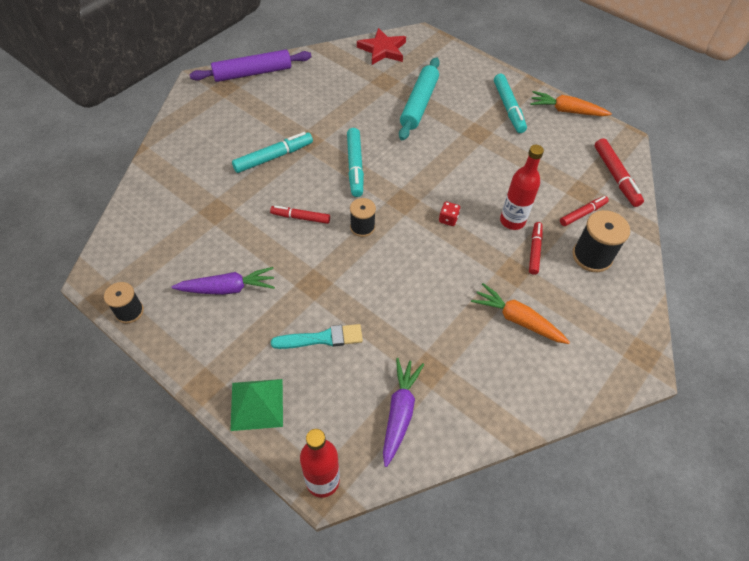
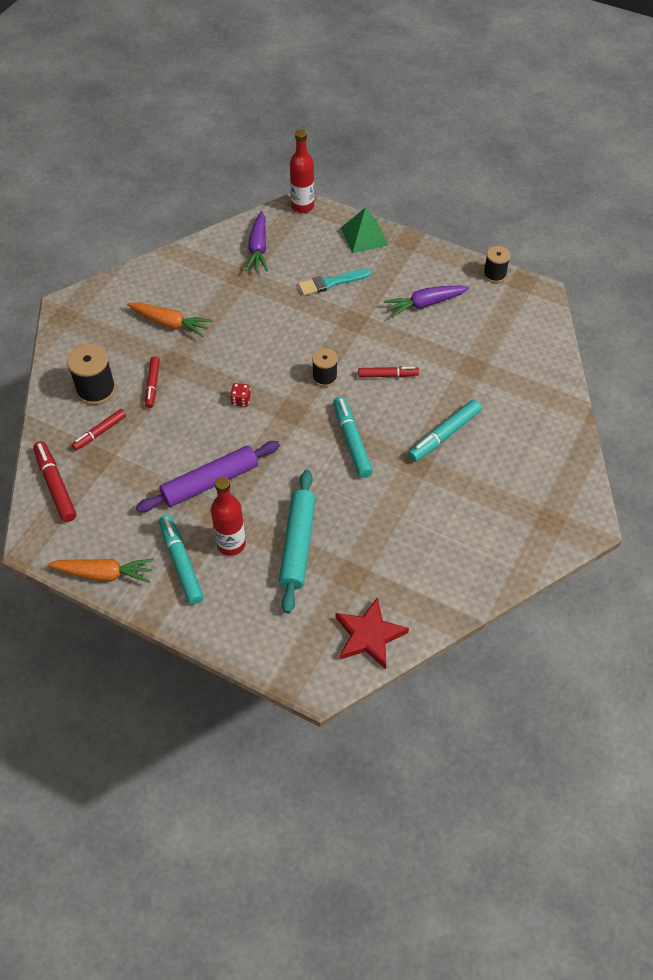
camera: 170 degrees right, 0 degrees up
(253, 73) = (527, 551): purple rolling pin -> purple rolling pin (210, 482)
(512, 221) = (175, 411): red bottle -> red bottle (231, 544)

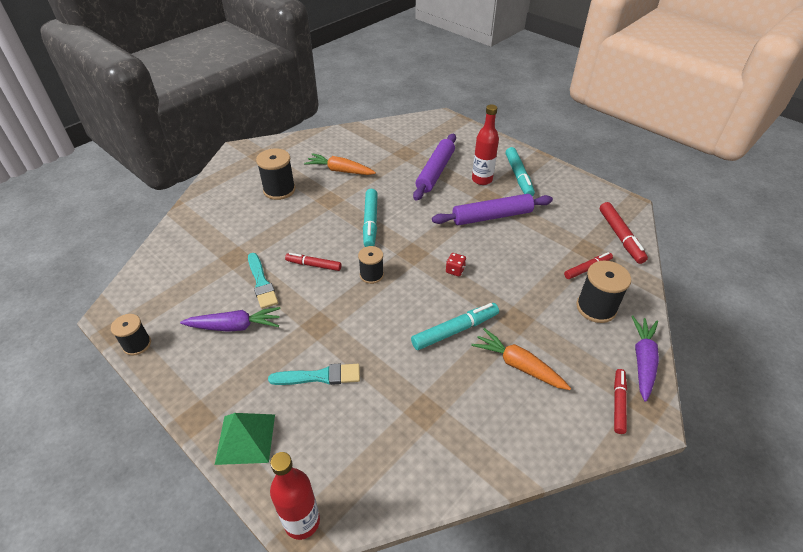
camera: 165 degrees left, 10 degrees down
(104, 574) = (573, 180): orange carrot -> orange carrot (340, 171)
(153, 385) = (538, 301): red marker -> red marker (618, 403)
(258, 248) = (390, 453): purple carrot -> purple carrot (642, 361)
(298, 545) = (435, 172): turquoise rolling pin -> purple rolling pin
(369, 635) = (406, 128): red star -> none
(427, 346) = (261, 283): none -> turquoise brush
(444, 435) = (296, 213): turquoise marker -> turquoise marker (455, 330)
(485, 465) = (279, 190): none -> black spool

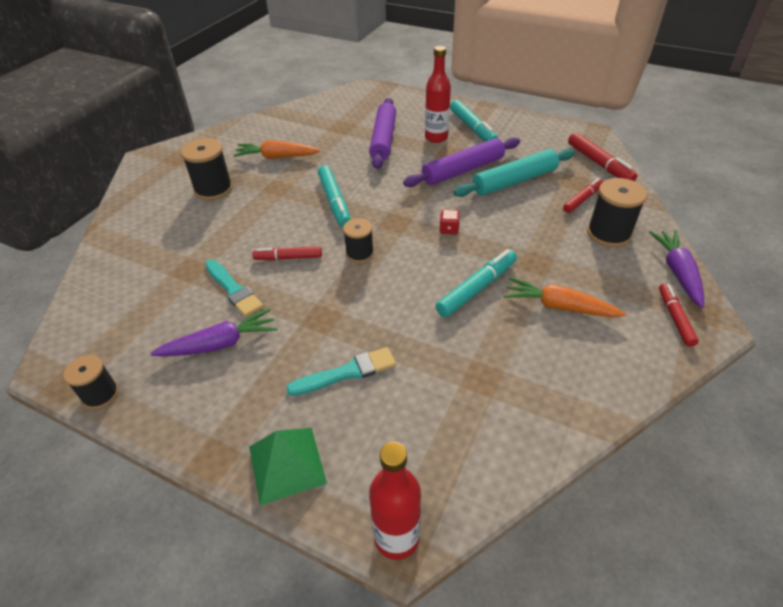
camera: 15 degrees left, 0 degrees up
(533, 237) = (514, 181): none -> turquoise rolling pin

